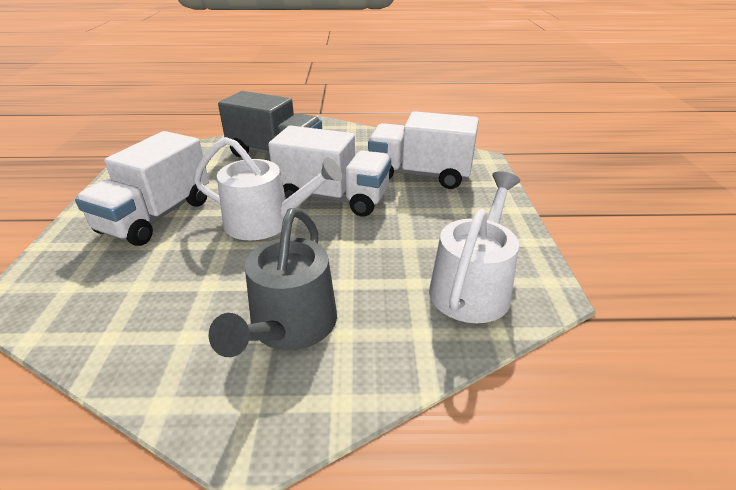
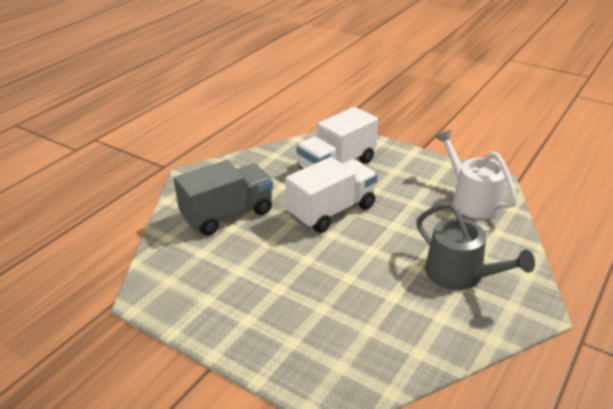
camera: 55 degrees left, 0 degrees up
(156, 217) = (274, 303): white truck -> none
(266, 222) = (336, 251): white watering can -> none

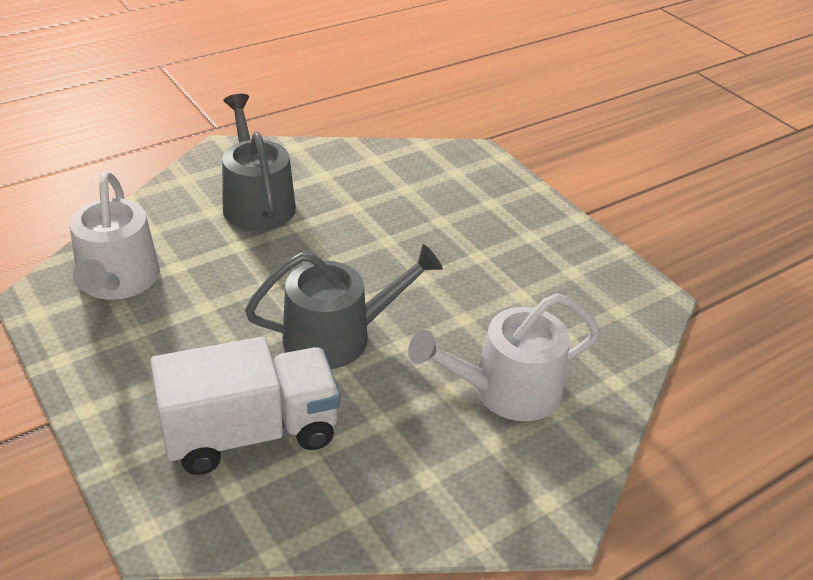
camera: 160 degrees left, 5 degrees up
(227, 214) = (506, 390): grey truck -> white watering can
(332, 211) = (337, 336): white truck -> grey watering can

